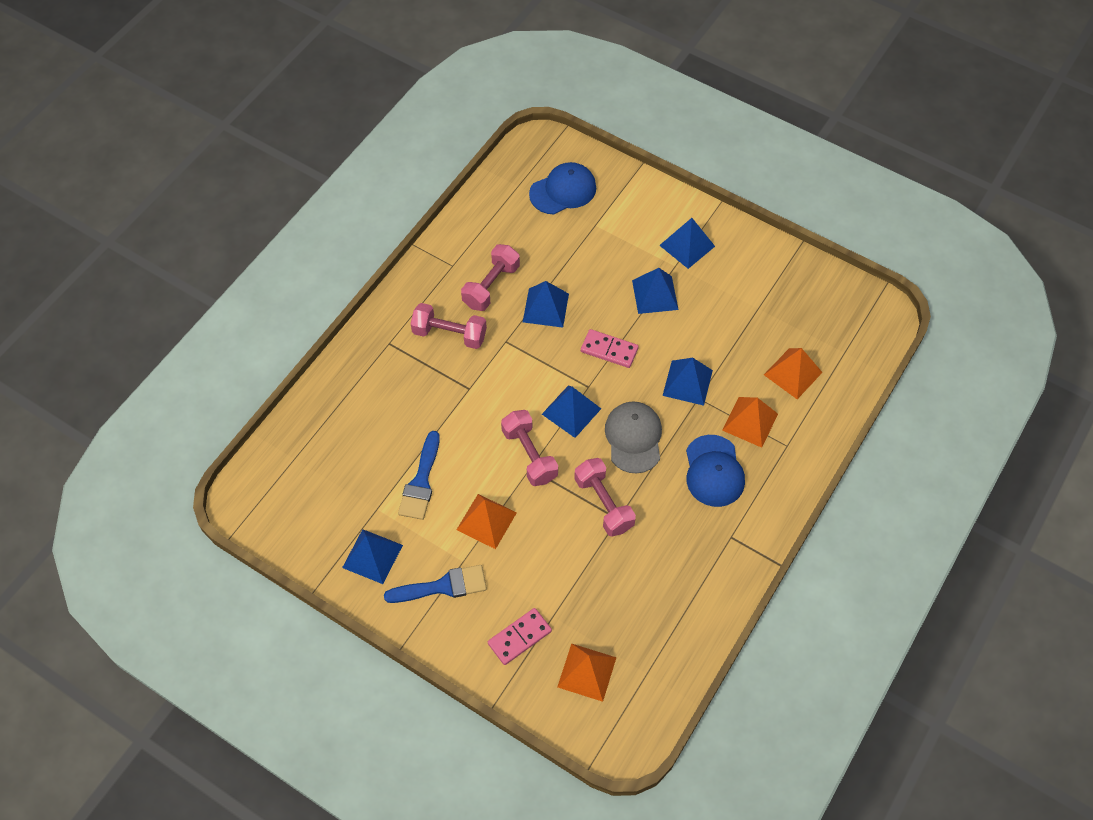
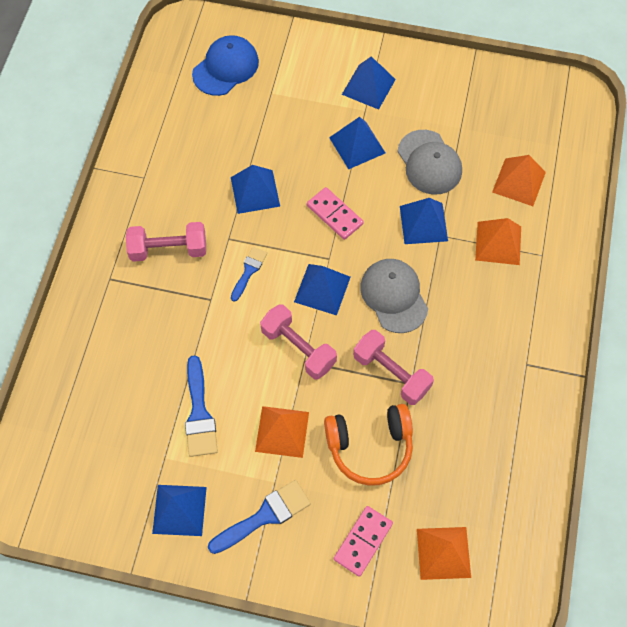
camera: 20 degrees left, 5 degrees up
(491, 286) = (191, 186): pink dumbbell -> none
(512, 375) = (249, 271): none -> blue brush
(558, 560) = (370, 447): none -> orange headphones
(609, 350) = (335, 214): pink domino -> pink domino turned 45 degrees clockwise
(714, 471) = (484, 304): blue cap -> none
(715, 330) = (429, 162): none -> grey cap

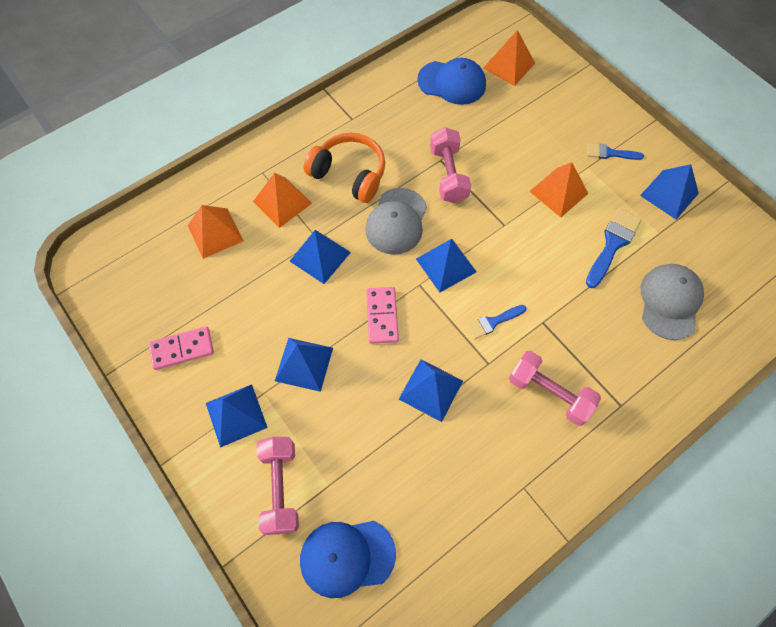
camera: 140 degrees left, 0 degrees up
(264, 516) = (610, 153): blue brush -> blue brush, size x0.62
(298, 348) = (501, 236): pink dumbbell -> pink dumbbell (280, 488)
(363, 541) = (554, 101): pink domino -> pink domino (182, 349)
(370, 447) = (504, 144): orange headphones -> orange headphones (349, 174)
(429, 162) = (263, 301): grey cap -> grey cap (670, 302)
(478, 481) = (452, 83): none -> blue cap

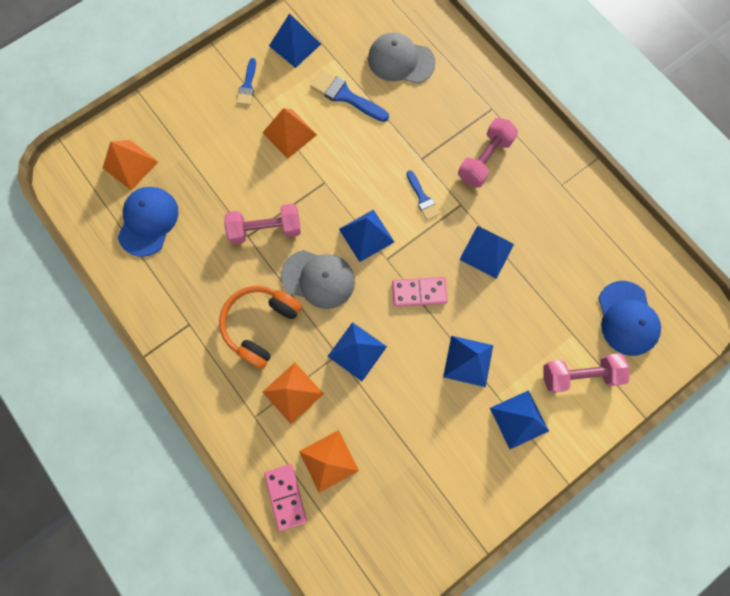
camera: 90 degrees left, 10 degrees up
(182, 349) = (458, 479): pink domino -> pink domino (286, 496)

